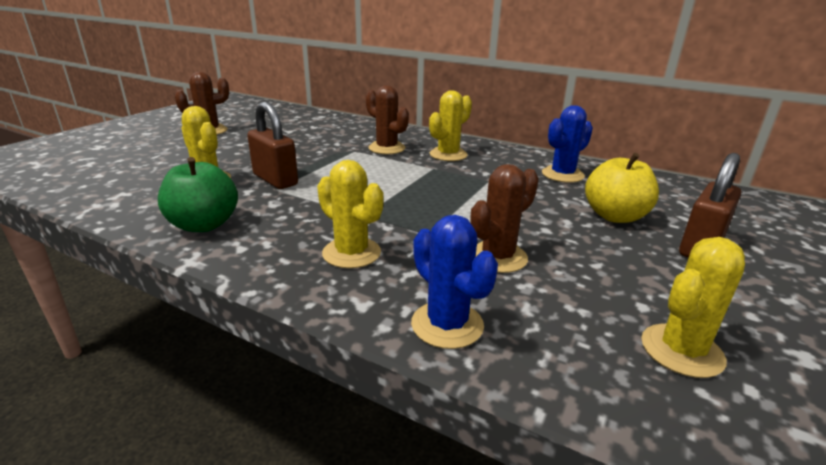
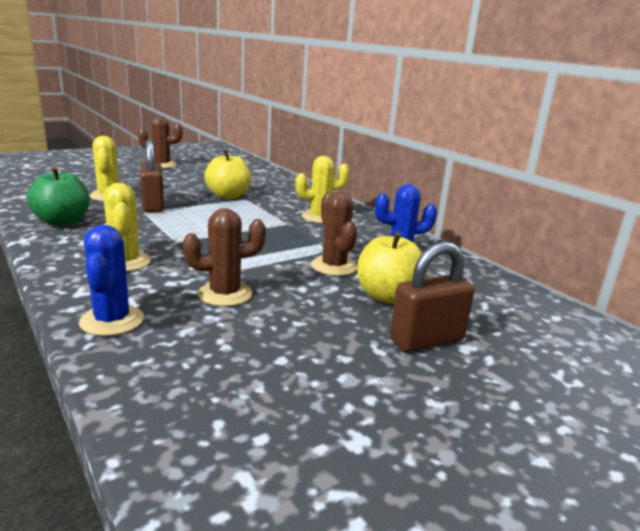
camera: 25 degrees right, 5 degrees down
(334, 151) = (228, 196): none -> yellow apple
(387, 148) = (275, 202): brown cactus -> brown cactus (334, 266)
(681, 350) = (254, 395): yellow cactus -> none

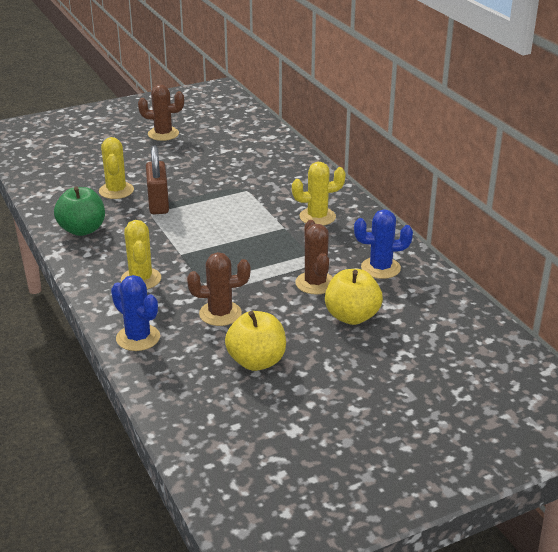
camera: 10 degrees right, 10 degrees up
(112, 321) = (138, 338): blue cactus -> blue cactus turned 45 degrees counterclockwise
(228, 196) = (231, 186): yellow apple -> yellow apple (256, 361)
(426, 340) = (368, 359): brown padlock -> none

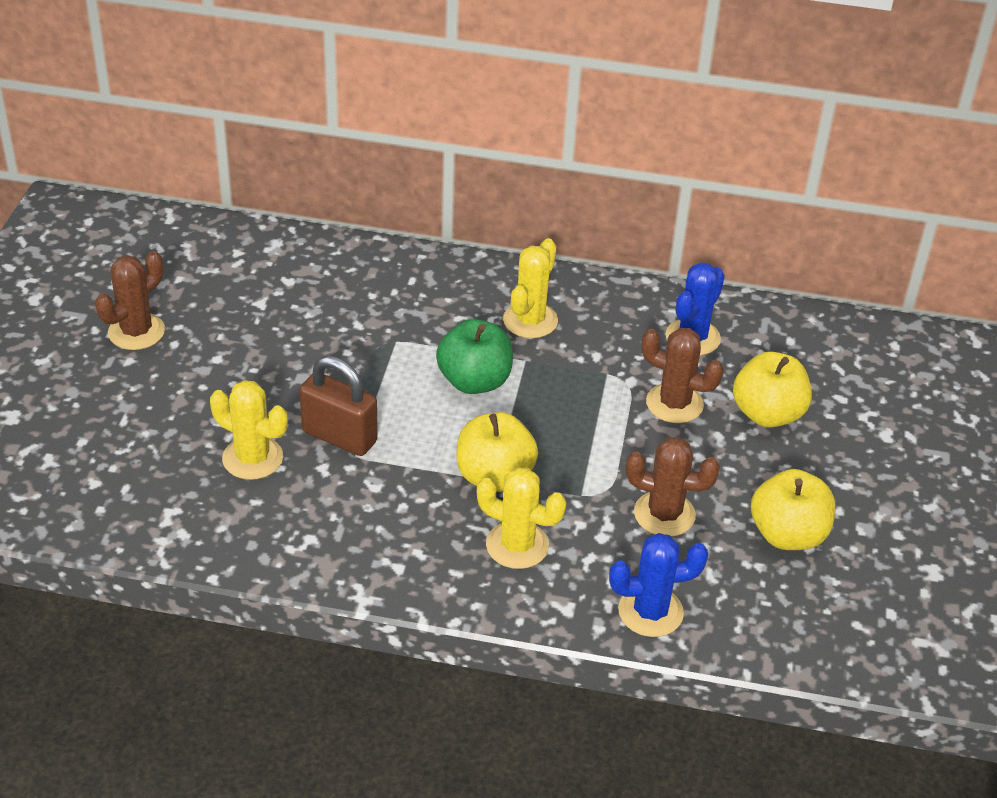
camera: 55 degrees left, 10 degrees up
(82, 230) = (326, 542): green apple -> green apple (474, 381)
(183, 253) = (494, 476): none -> yellow apple
(220, 314) = (664, 514): brown cactus -> brown cactus turned 75 degrees clockwise

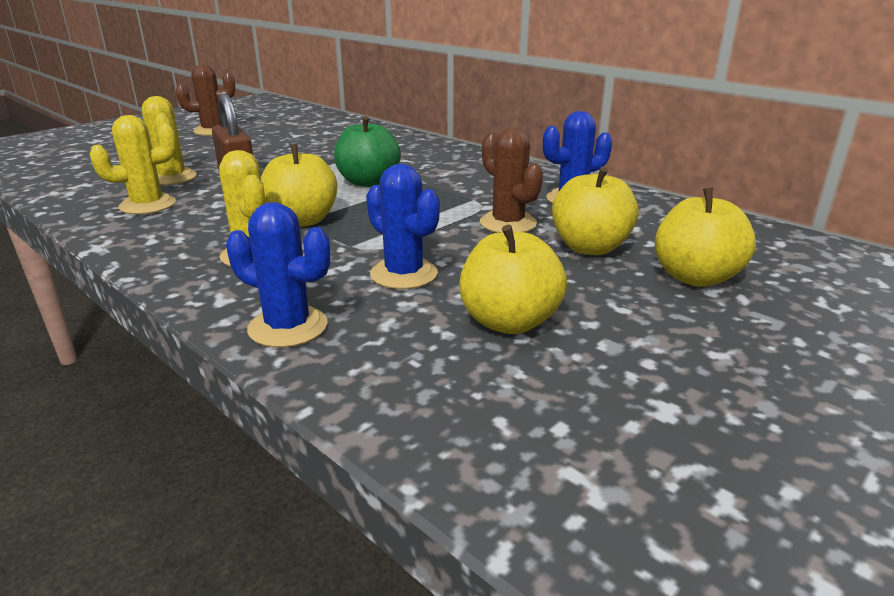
camera: 35 degrees right, 15 degrees down
(530, 320) = (452, 169): yellow cactus -> yellow cactus (147, 205)
(664, 514) = (404, 274): brown cactus -> blue cactus
(866, 423) = (695, 277): none -> yellow apple

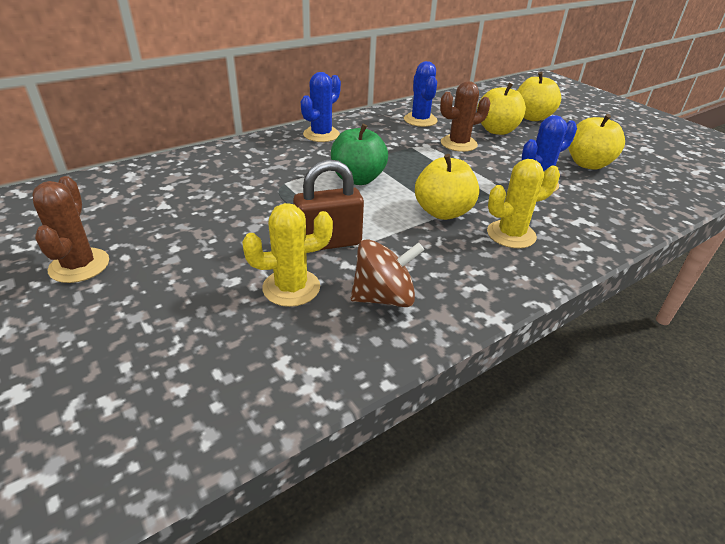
camera: 80 degrees left, 10 degrees up
(147, 205) = (384, 297): yellow cactus -> brown spinning top
(288, 327) = (612, 223): blue cactus -> blue cactus (321, 134)

